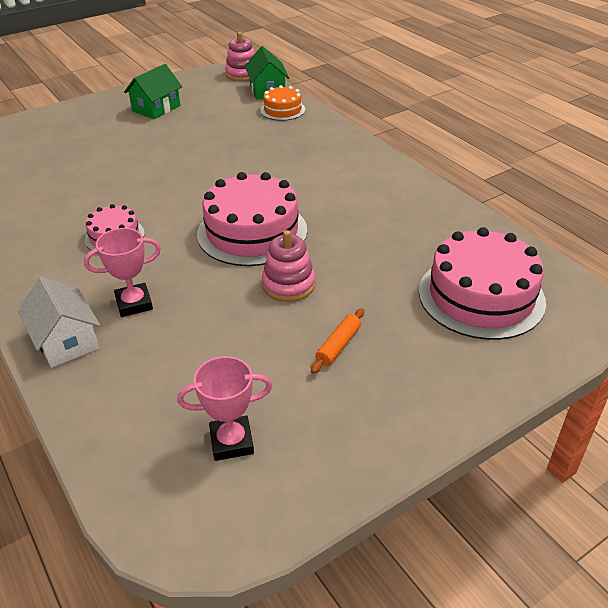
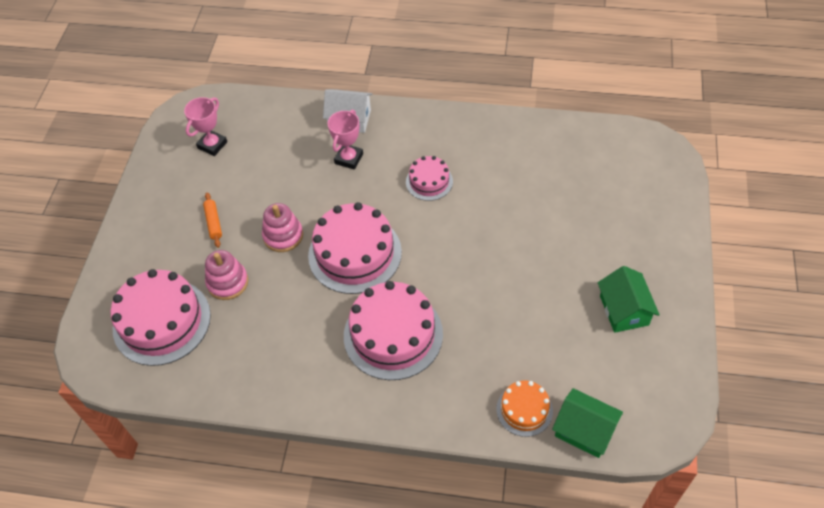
camera: 135 degrees right, 15 degrees up
(242, 74) = (650, 438): pink stacking toy -> pink stacking toy (227, 282)
(301, 175) = (393, 334): none -> pink cake

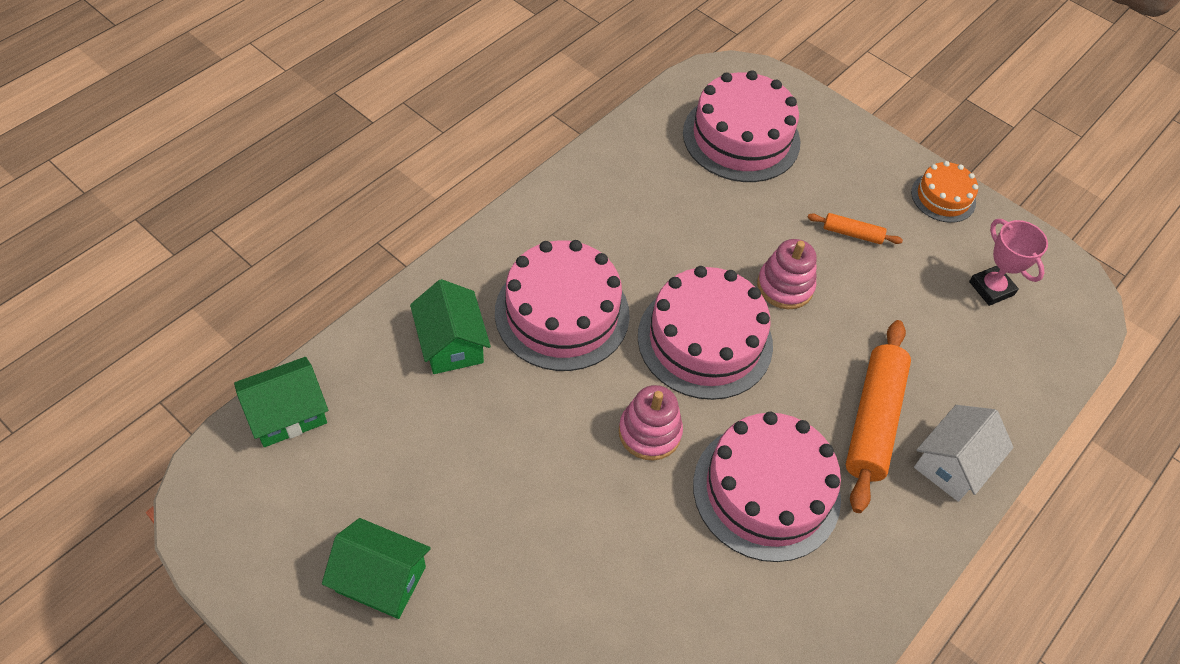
camera: 115 degrees right, 0 degrees up
(227, 282) = (752, 208): pink stacking toy -> pink stacking toy (649, 432)
(349, 158) = (873, 420): pink trophy -> orange rolling pin
(429, 181) = (766, 491): pink cake -> pink cake, size x1.88
(463, 378) = (451, 343): none -> green house
(524, 410) = (364, 375): orange cake -> orange cake (943, 197)

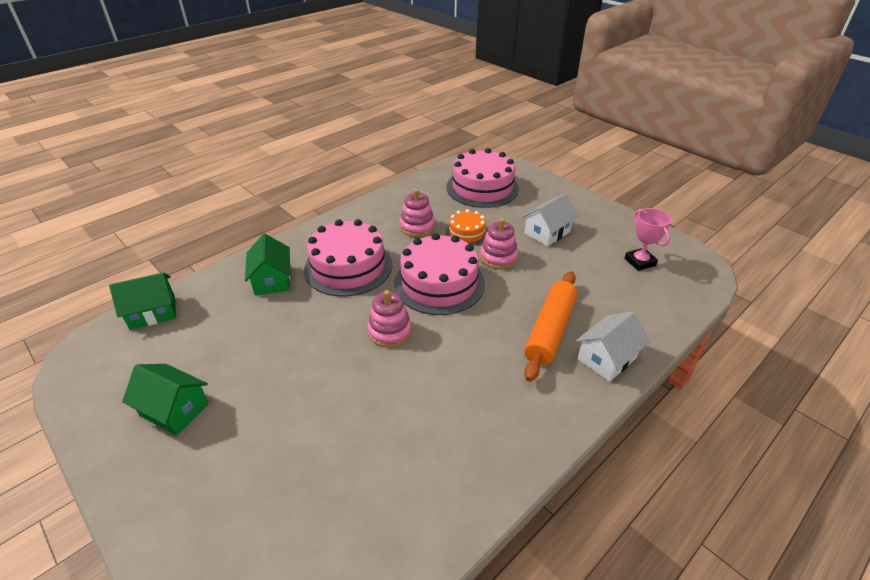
camera: 10 degrees right, 15 degrees down
(652, 227) = (417, 227): none -> pink stacking toy
(766, 491) = (466, 369): pink cake -> none
(852, 234) = (547, 233): orange rolling pin -> white house
(943, 197) = (609, 217): orange cake -> orange cake (467, 233)

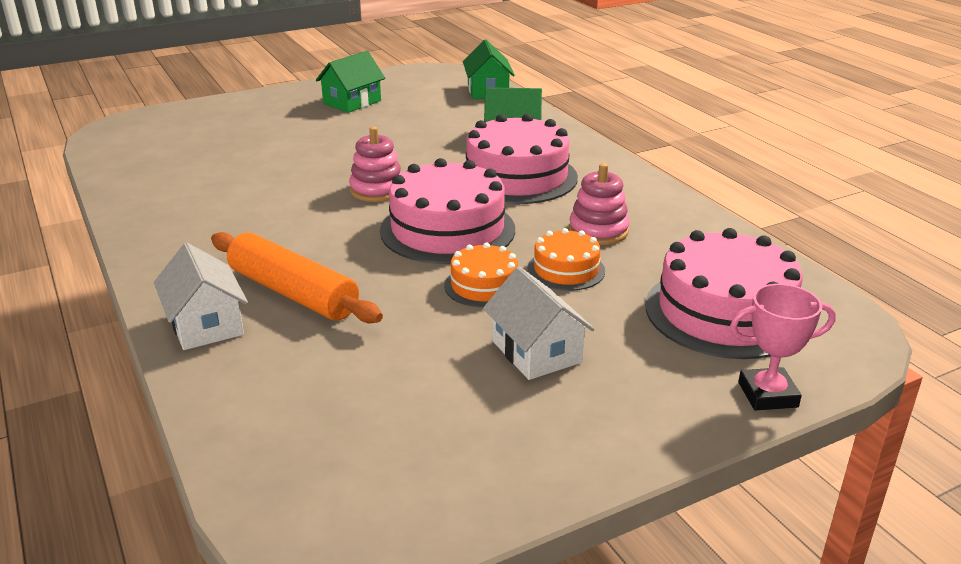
camera: 105 degrees right, 10 degrees down
(498, 257) = (484, 285): pink stacking toy -> orange cake
(640, 262) = (388, 441): pink trophy -> pink trophy (767, 395)

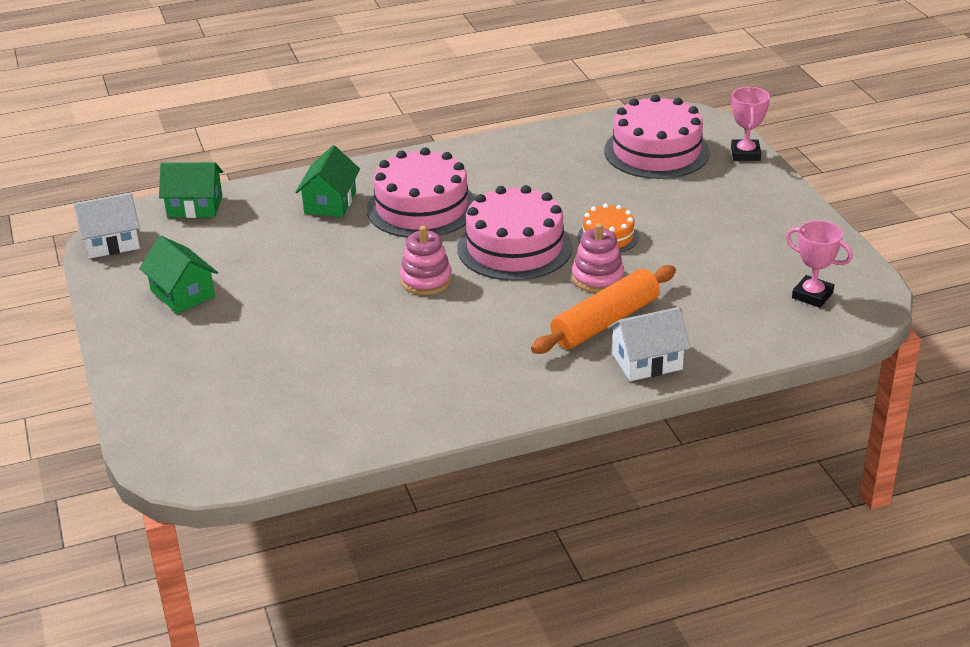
camera: 80 degrees left, 5 degrees up
(350, 467) = (812, 295): none -> pink trophy
(536, 351) = (696, 223): white house -> white house (112, 243)
(566, 270) = (591, 201): orange cake -> none
(598, 231) = (533, 181): pink stacking toy -> pink stacking toy (597, 278)

